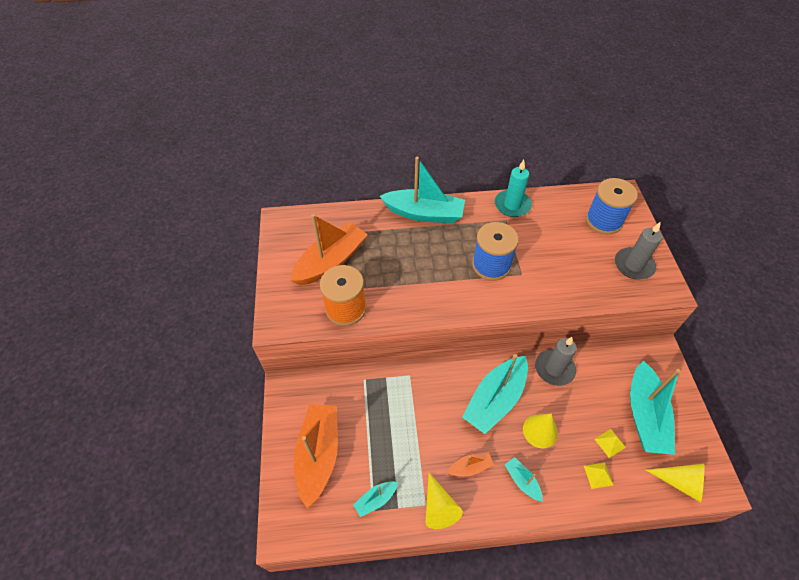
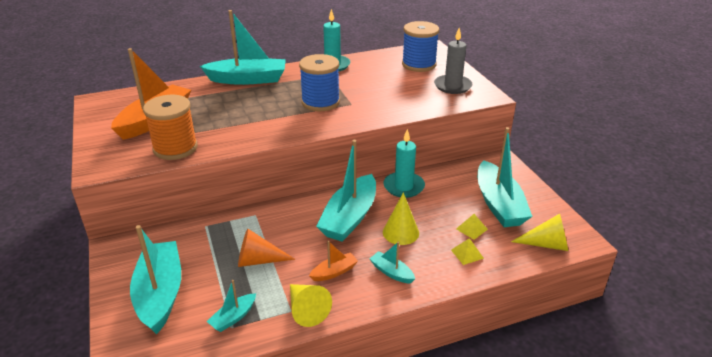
camera: 15 degrees left, 20 degrees down
(318, 455) = (160, 294): orange boat -> turquoise boat
(405, 435) = (258, 260): none -> orange cone
(554, 368) = (403, 186): grey candle -> turquoise candle

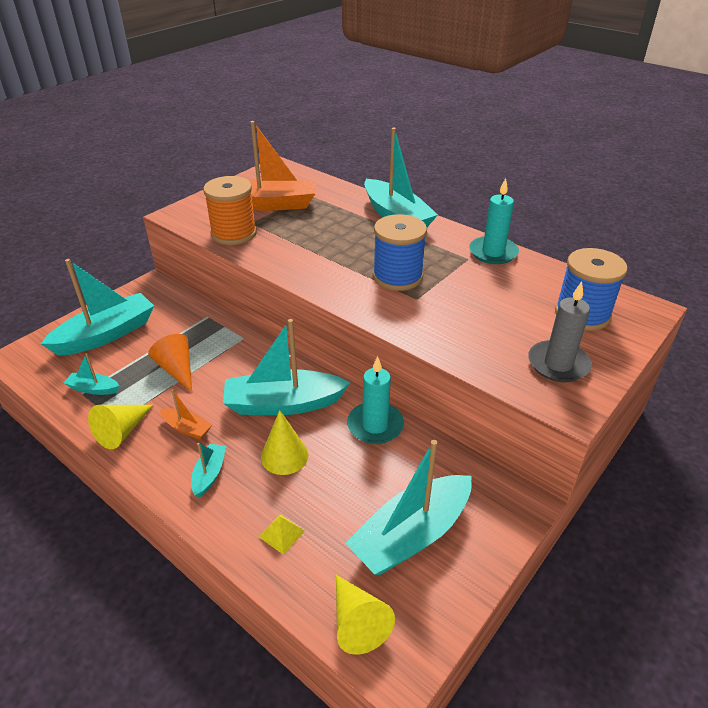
camera: 60 degrees right, 5 degrees up
(471, 229) = (335, 522): yellow pyramid -> none

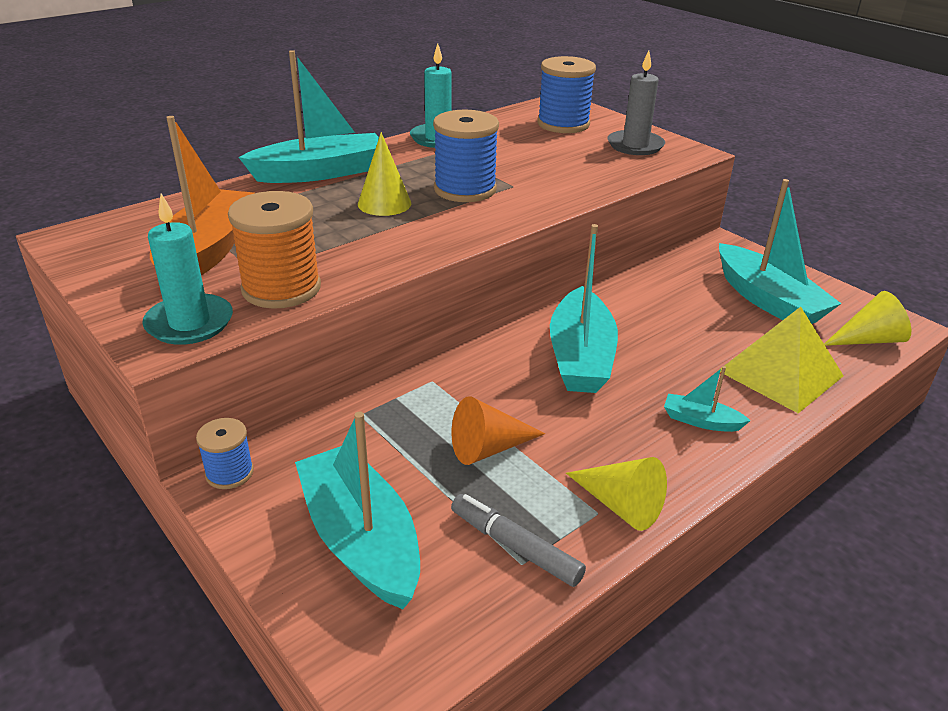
camera: 80 degrees left, 5 degrees down
(93, 389) = (515, 546): turquoise boat -> grey marker
(158, 285) = (229, 473): none -> blue spool
(187, 428) = (618, 439): orange boat -> none
(281, 533) = (780, 373): yellow pyramid -> yellow pyramid, size x2.44
(284, 456) = (669, 363): yellow cone -> yellow cone (384, 203)
(375, 425) = (624, 300): turquoise candle -> turquoise candle (189, 323)

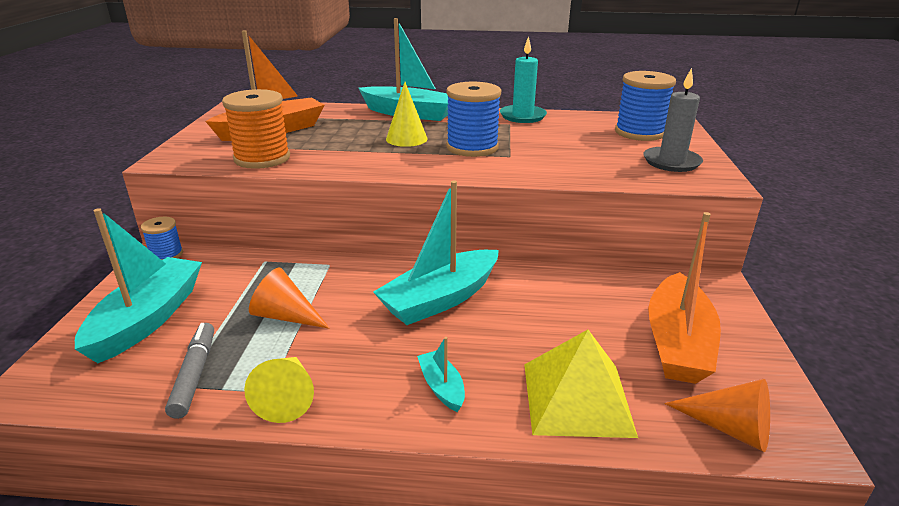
camera: 45 degrees right, 5 degrees down
(189, 323) = (194, 157): turquoise candle -> none
(767, 300) = (677, 342): turquoise boat -> orange boat
(868, 339) = (729, 428): yellow cone -> orange cone

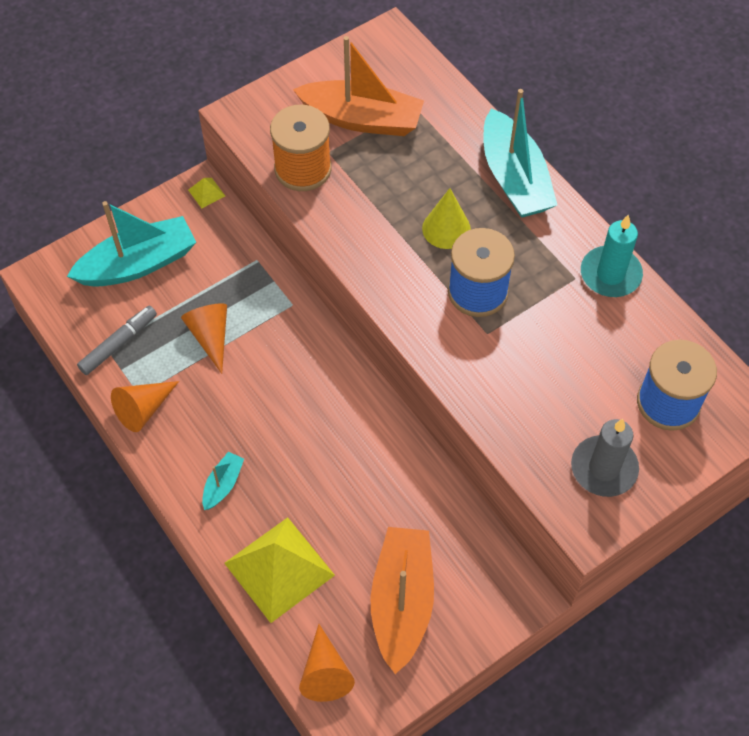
camera: 50 degrees right, 30 degrees up
(166, 254) = (206, 192): blue spool -> yellow pyramid
(287, 397) = (143, 409): yellow cone -> orange cone
(440, 299) = (316, 413): turquoise boat -> none
(677, 342) = (402, 602): orange boat -> orange boat turned 120 degrees clockwise

